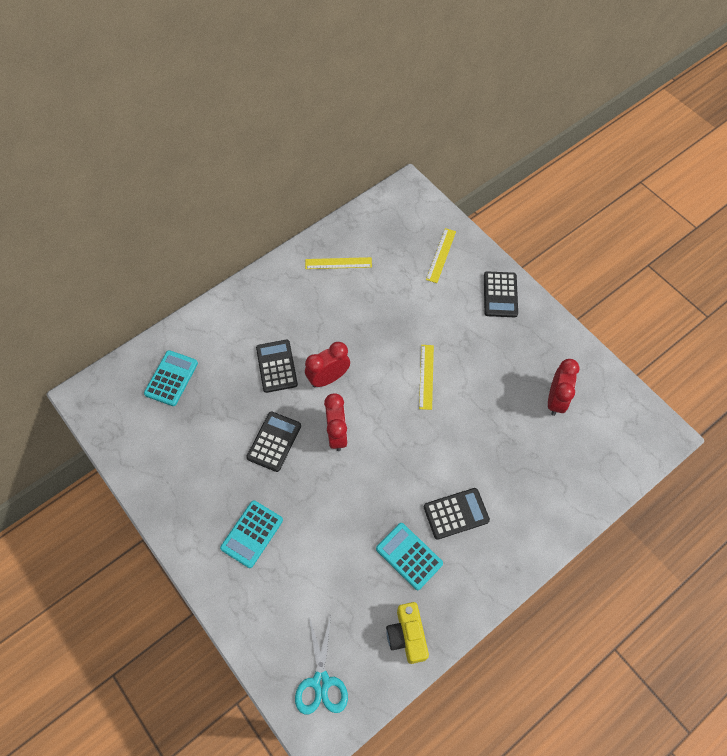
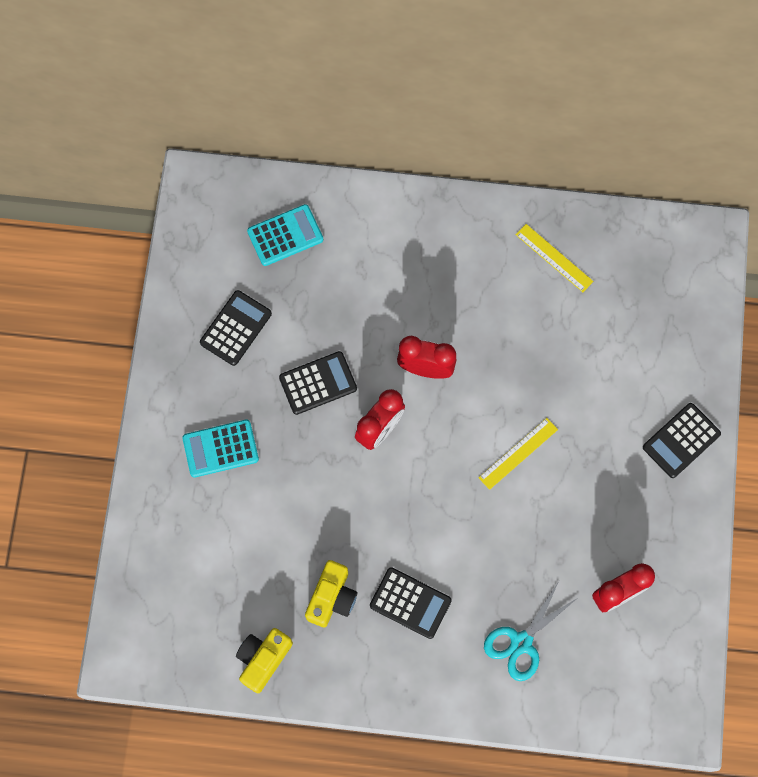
camera: 45 degrees right, 10 degrees up
(277, 366) = (390, 312): black calculator -> black calculator (236, 328)
(321, 682) = (159, 625): turquoise scissors -> turquoise scissors (521, 642)
(409, 556) = (332, 598): turquoise calculator -> yellow camera
(441, 255) = (667, 343): yellow ruler -> none

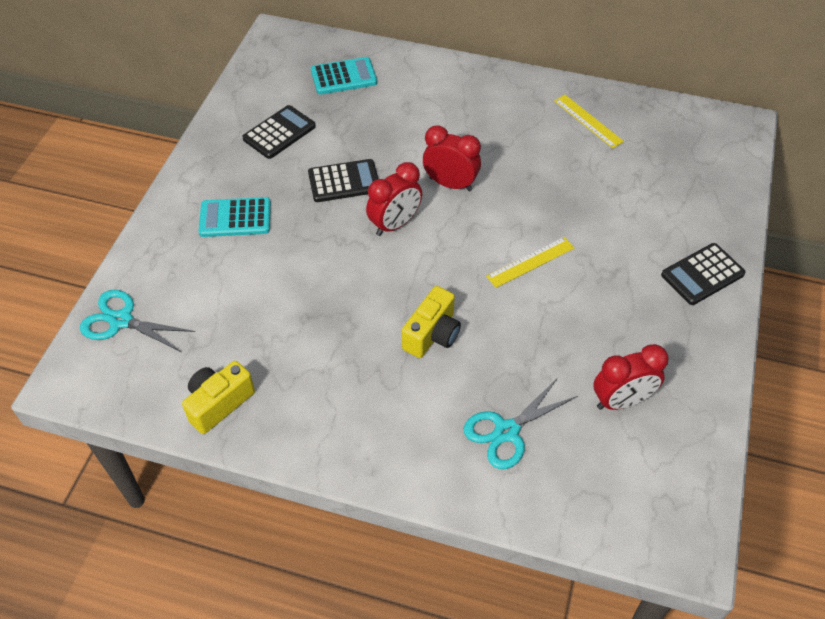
camera: 10 degrees right, 20 degrees down
(147, 588) = (121, 320): none -> turquoise scissors
(332, 598) = (309, 358): yellow camera -> yellow camera (432, 334)
(410, 603) = (391, 375): black calculator -> none

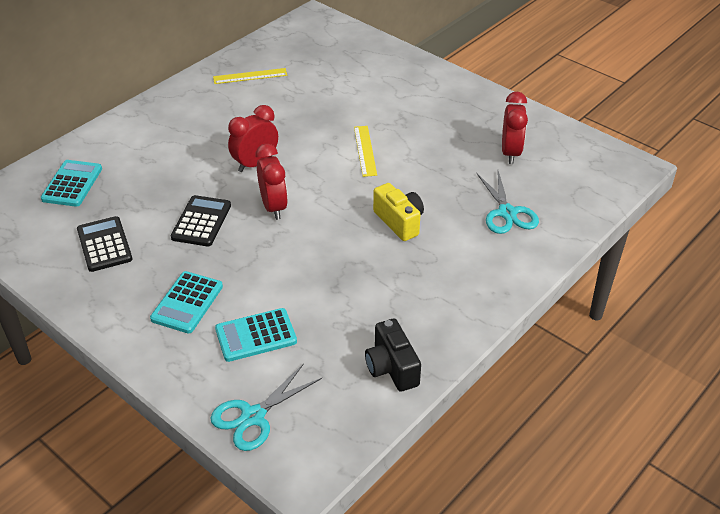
camera: 65 degrees left, 10 degrees down
(216, 282) = (256, 335): none -> turquoise calculator
(219, 403) = (392, 368): yellow camera -> black camera
(702, 274) = (430, 81): black calculator -> none

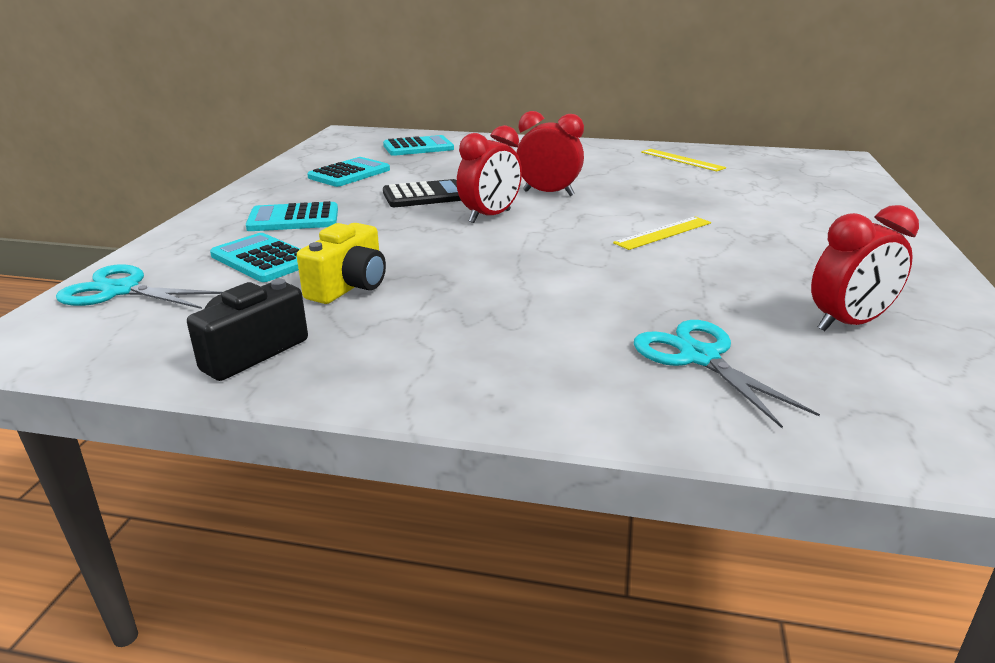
camera: 60 degrees right, 15 degrees down
(104, 244) = (349, 174): black calculator -> turquoise calculator
(399, 222) = (559, 284): yellow camera -> yellow camera (349, 286)
(507, 213) = (699, 357): turquoise scissors -> turquoise scissors turned 105 degrees clockwise

